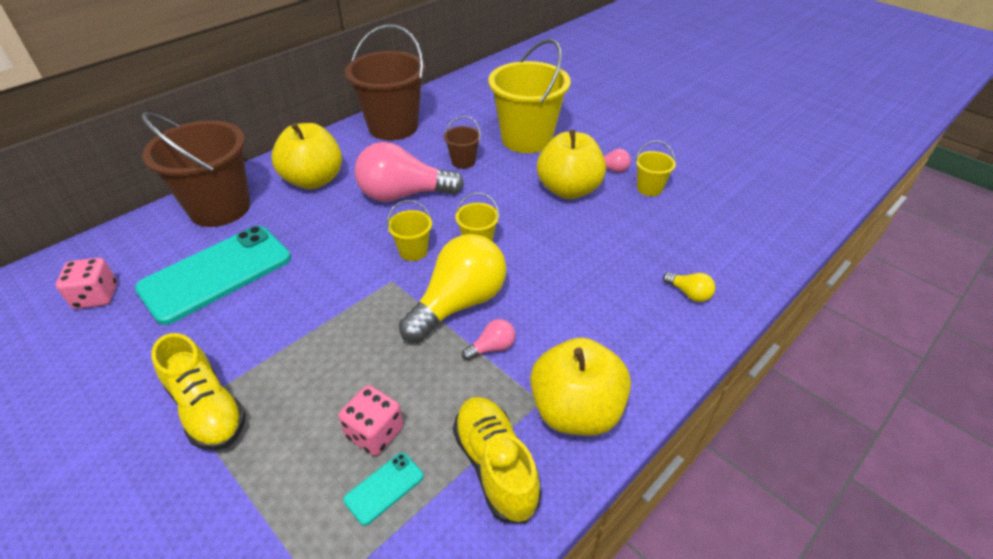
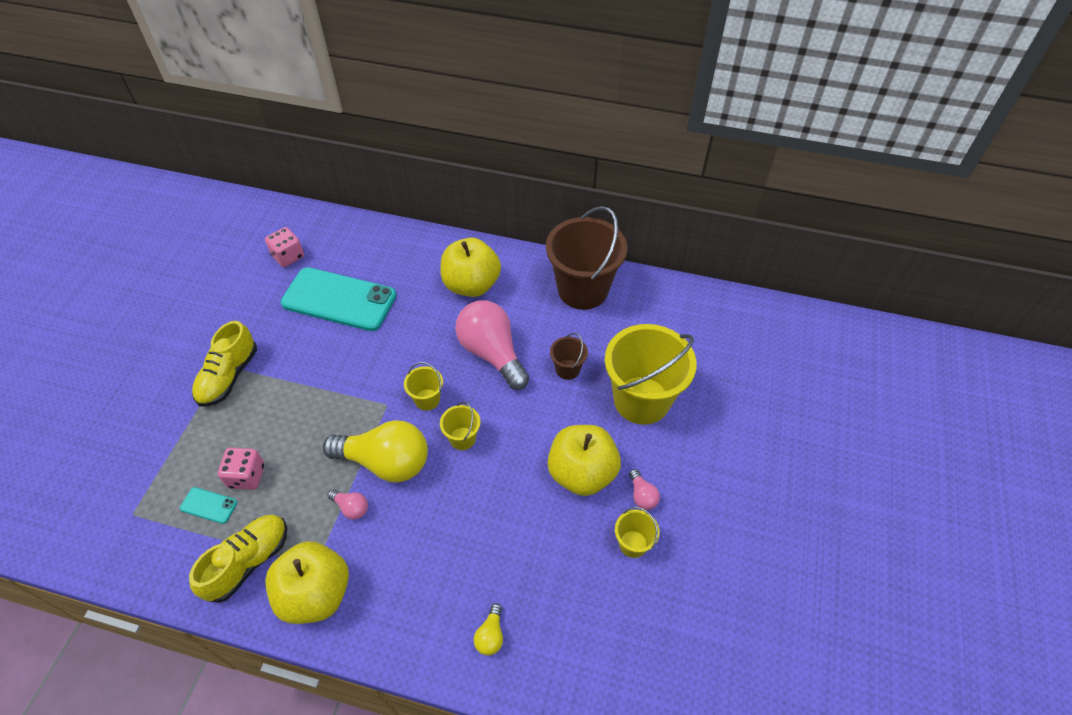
camera: 60 degrees right, 10 degrees up
(220, 208) = (404, 254): brown bucket -> none

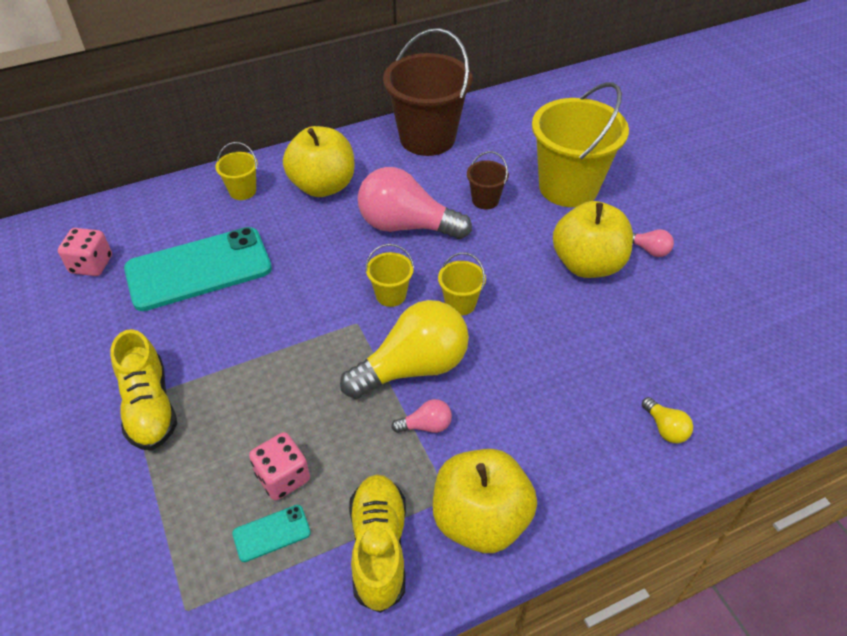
camera: 40 degrees left, 5 degrees down
(633, 544) = (683, 286): yellow bucket -> yellow bucket (242, 191)

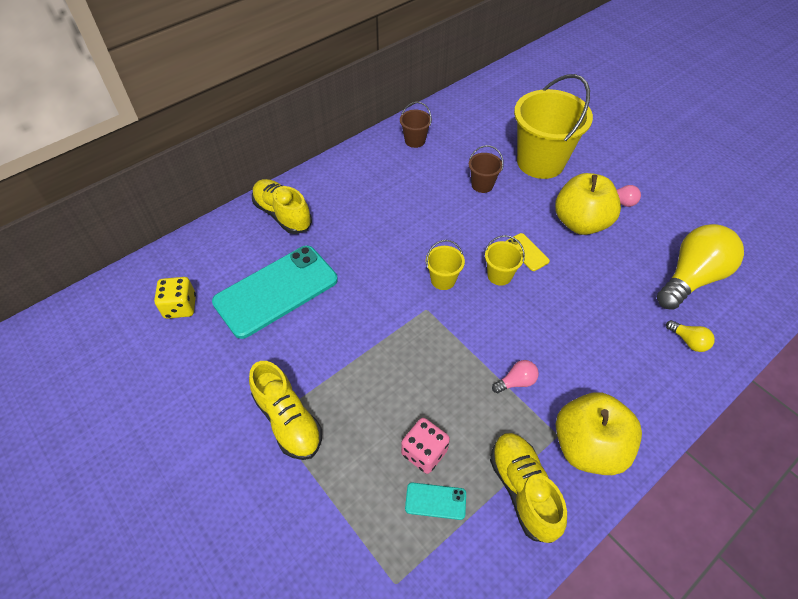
camera: 15 degrees left, 5 degrees up
(91, 265) = (180, 307): pink dice -> yellow dice
(242, 191) = (283, 214): yellow bucket -> yellow shoe
(271, 533) = (435, 501): turquoise phone -> turquoise phone turned 45 degrees clockwise
(323, 186) = (348, 197): yellow apple -> none
(406, 226) = (430, 219): pink light bulb -> none
(413, 367) = (486, 336): yellow light bulb -> yellow light bulb (691, 278)
(427, 138) = (415, 140): brown bucket -> brown bucket, size x0.45
(505, 284) = (527, 252): none -> yellow phone

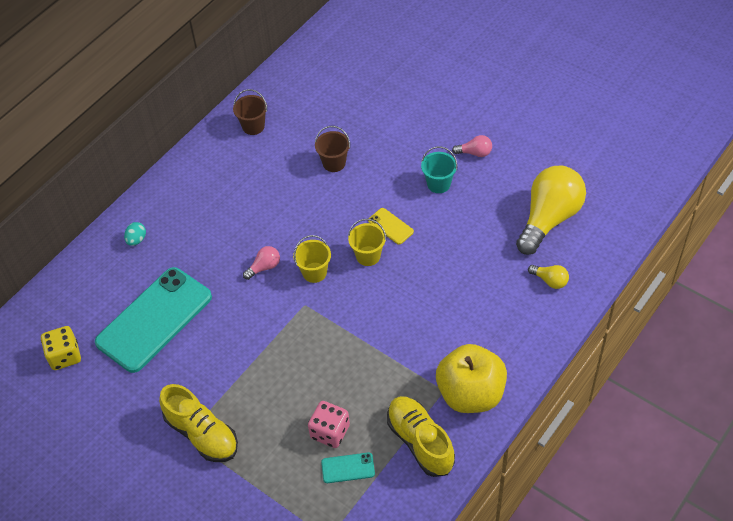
camera: 10 degrees left, 0 degrees up
(283, 214) = (137, 240): yellow shoe -> turquoise egg
(516, 382) = (400, 353): pink light bulb -> pink light bulb (264, 267)
(540, 162) = (389, 124): yellow bucket -> none
(580, 223) = (438, 184): yellow apple -> turquoise bucket

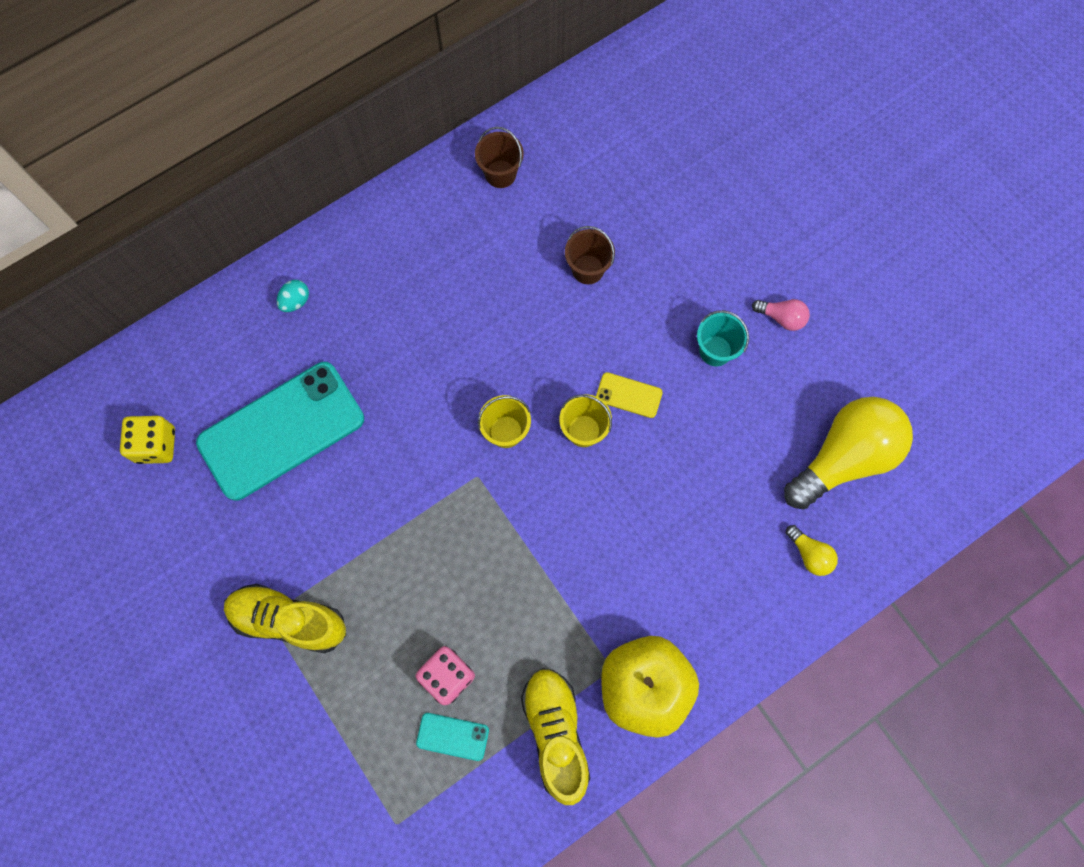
camera: 15 degrees right, 20 degrees up
(202, 434) = (289, 620): yellow shoe -> yellow shoe turned 135 degrees clockwise
(264, 267) = (444, 401): pink light bulb -> none
(390, 226) = (629, 395): yellow phone -> yellow phone turned 45 degrees counterclockwise

